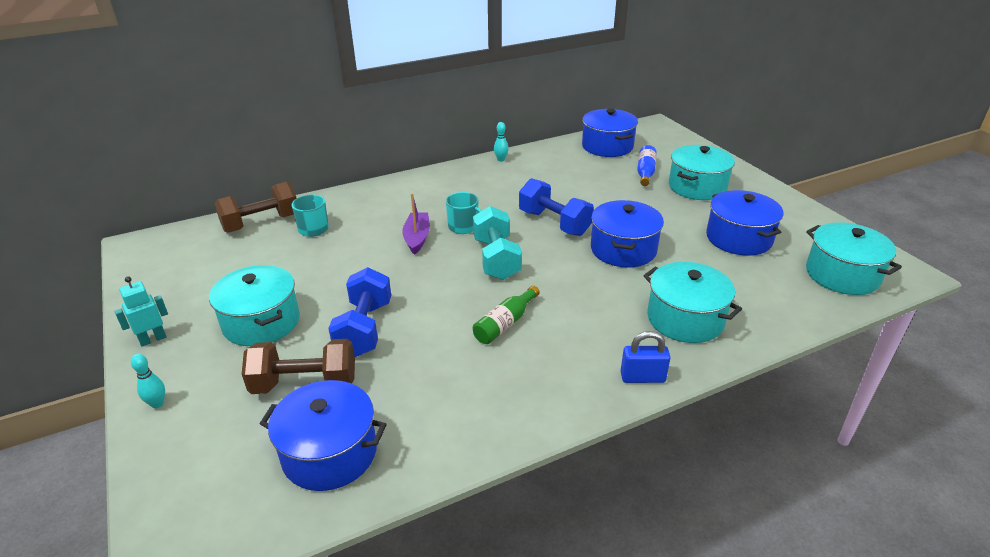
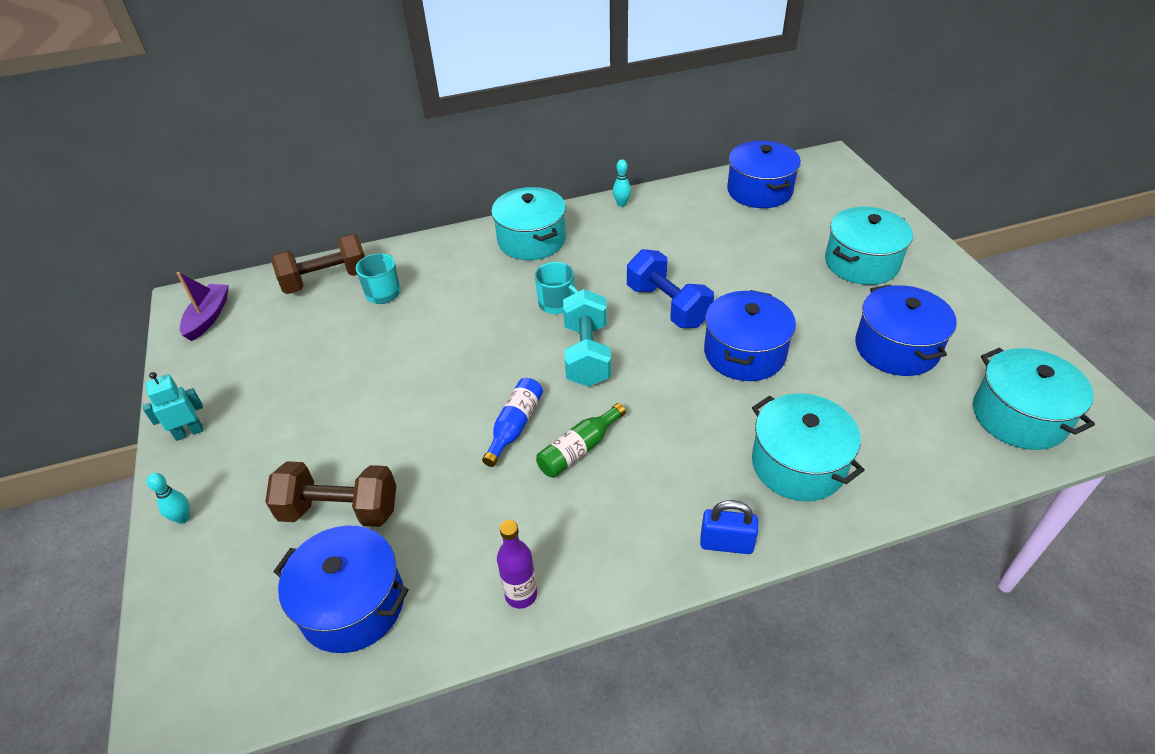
camera: 10 degrees right, 10 degrees up
(261, 322) = (306, 420): turquoise pot -> turquoise pot (531, 240)
(364, 329) = (417, 441): blue dumbbell -> none
(417, 238) = (499, 316): purple boat -> purple boat (208, 317)
(479, 430) = (521, 594): none -> purple bottle
(645, 172) = (799, 235): blue bottle -> blue bottle (515, 426)

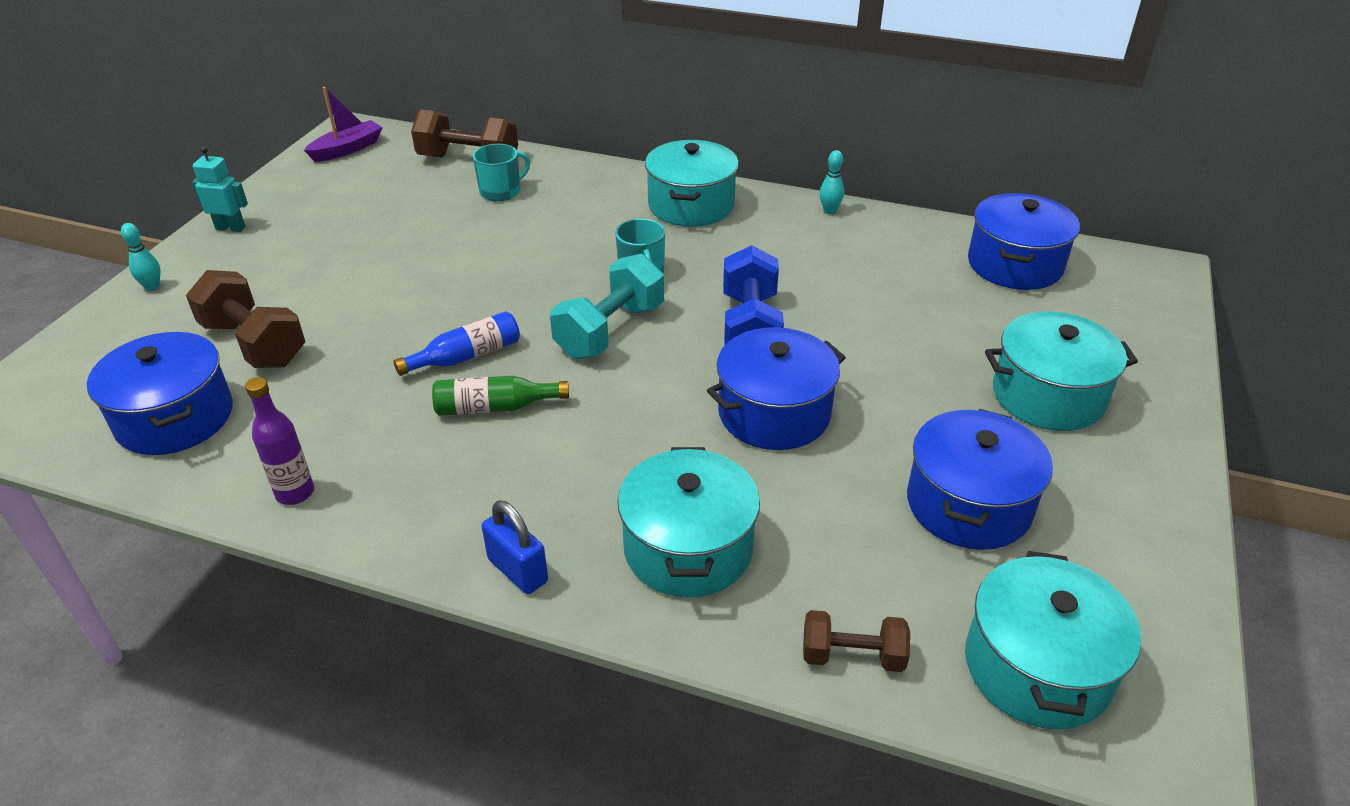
camera: 35 degrees right, 5 degrees down
(943, 468) = (852, 656): none -> brown dumbbell

